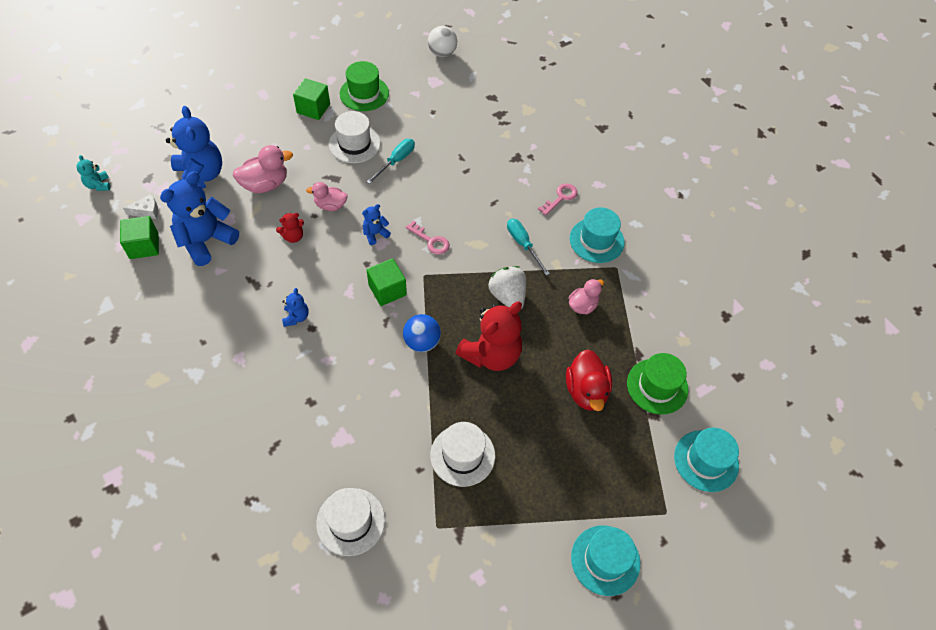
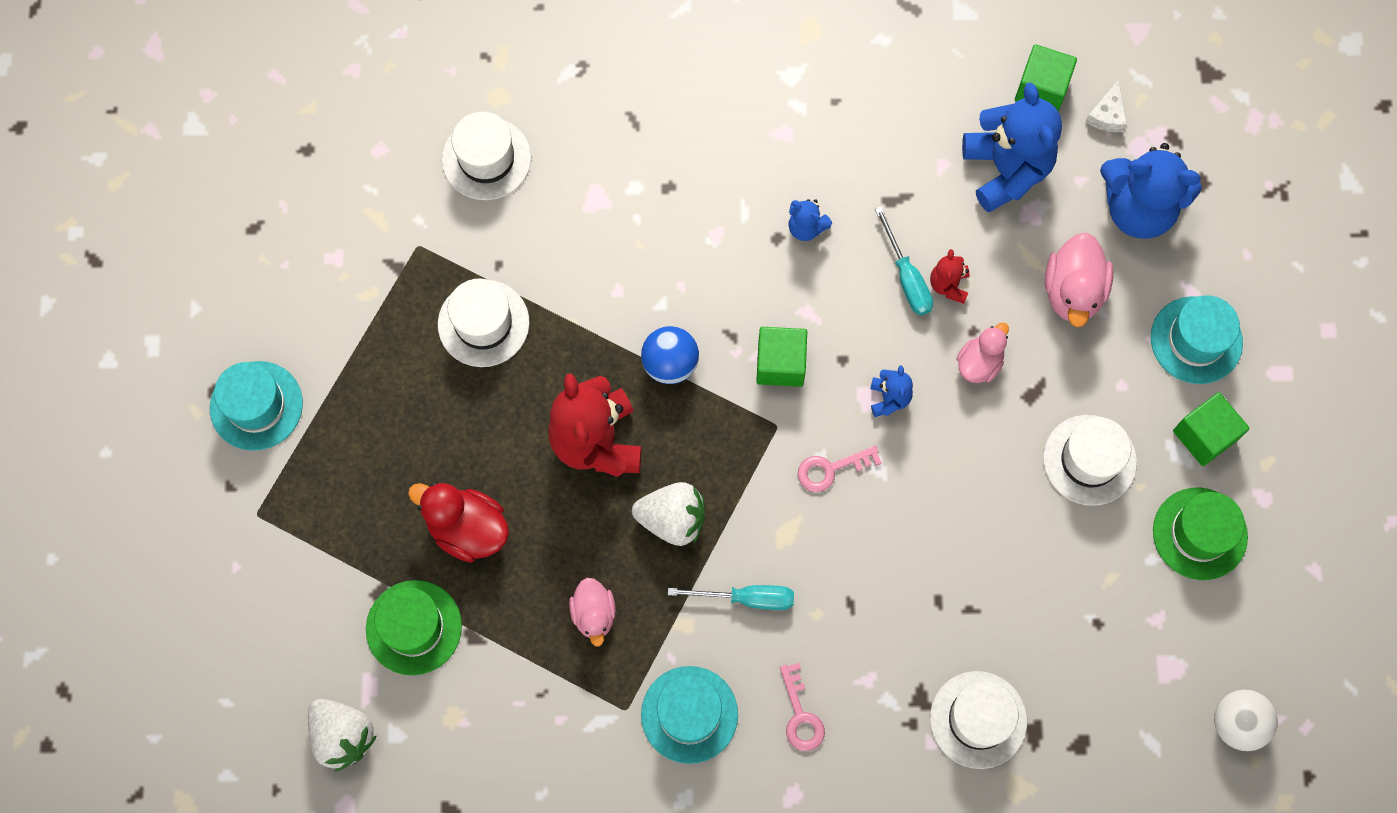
camera: 125 degrees right, 15 degrees up
(98, 185) = (1194, 70): turquoise teddy bear -> none
(396, 161) = (1017, 504): turquoise screwdriver -> turquoise screwdriver (906, 277)
(509, 134) = (978, 719): none -> white hat
(706, 460) = (281, 613): turquoise hat -> turquoise hat (1196, 340)
(737, 387) = (343, 736): none -> white strawberry

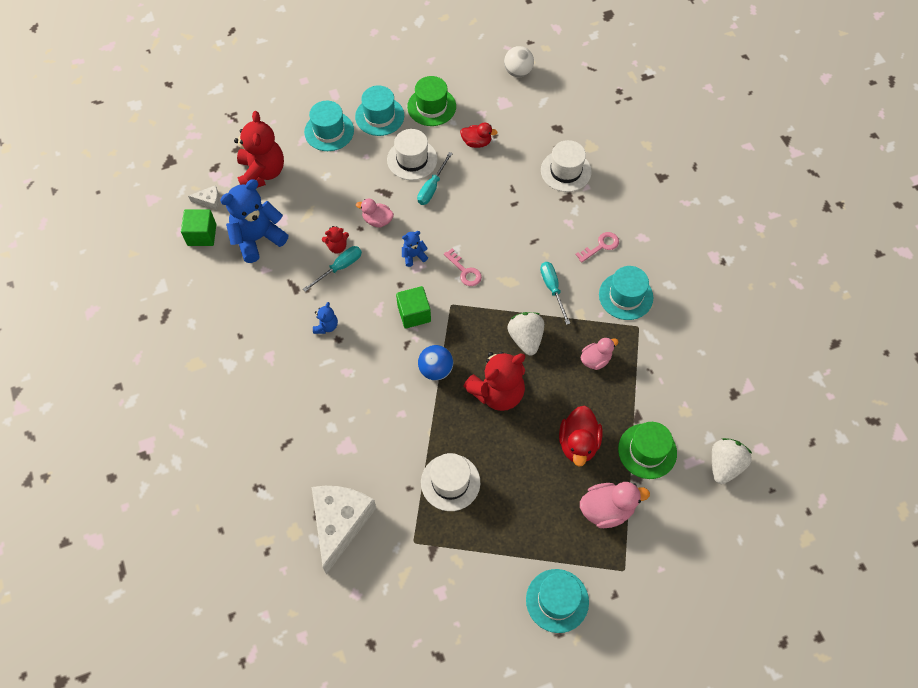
camera: 110 degrees left, 10 degrees down
(486, 159) = (340, 522): white hat -> white cheese
(1018, 474) = (432, 187): none -> turquoise screwdriver
(1073, 291) = (320, 189): pink duck -> pink duck (607, 509)
(1092, 585) = (476, 142): none -> red duck
(1138, 208) = (262, 173): blue teddy bear -> red teddy bear
(1204, 435) = (379, 116): green cube -> turquoise hat

